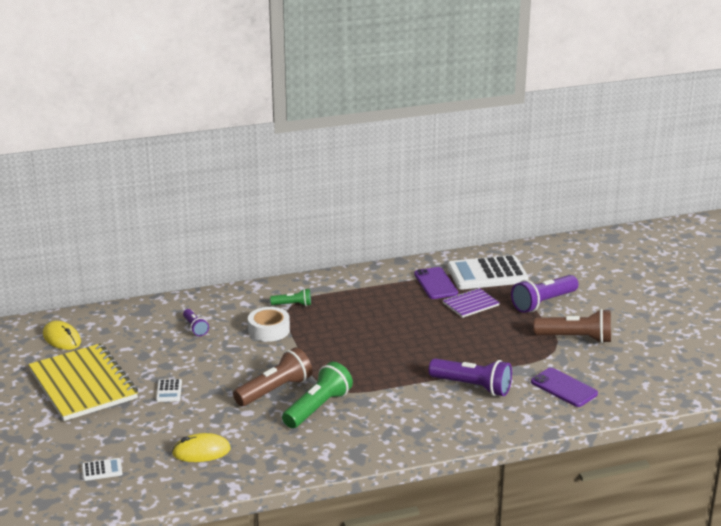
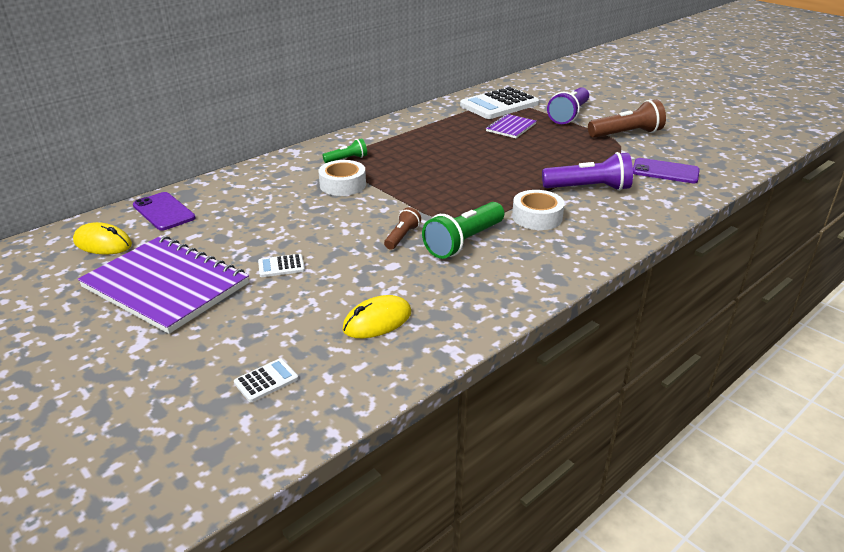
camera: 25 degrees left, 5 degrees up
(83, 385) = (165, 286): yellow notebook -> purple notebook
(169, 391) = (281, 266): white calculator -> white calculator turned 105 degrees clockwise
(195, 328) = (260, 199): purple flashlight -> none
(275, 390) = (402, 237): brown flashlight -> brown flashlight, size x0.55
(318, 408) = (464, 242): green flashlight -> green flashlight turned 150 degrees counterclockwise
(398, 402) = (537, 217): none -> white tape
(435, 284) = (463, 119): purple phone -> purple phone (164, 212)

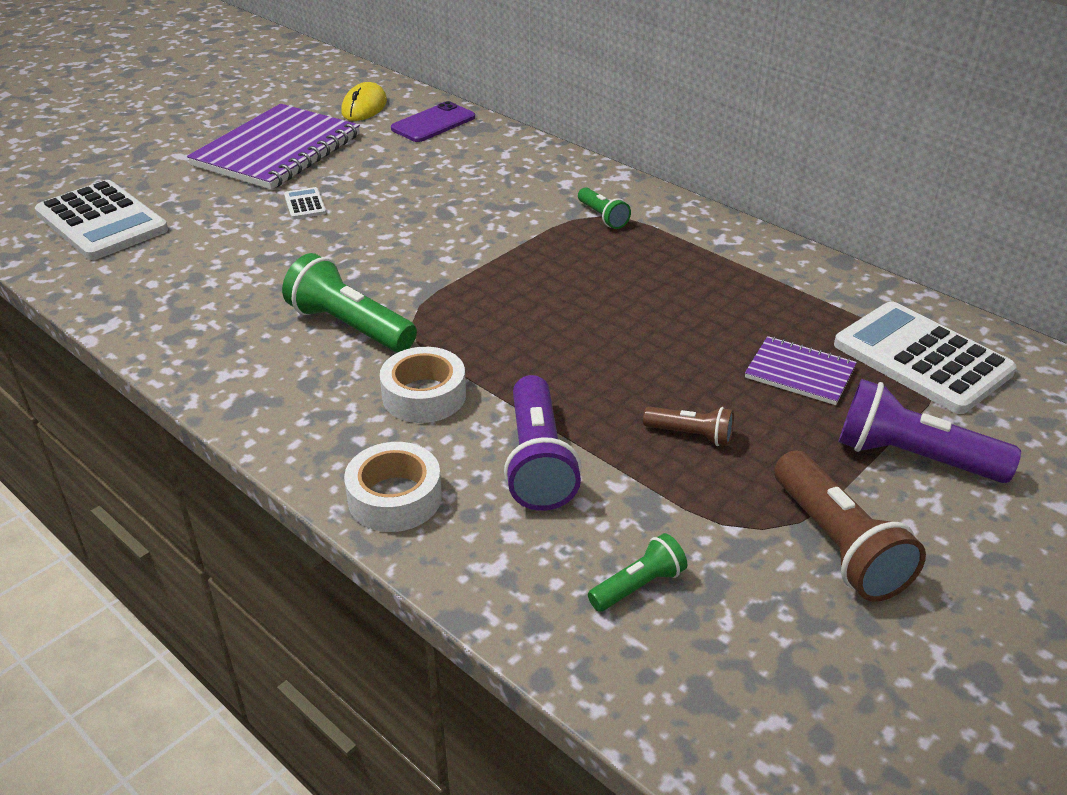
camera: 85 degrees right, 5 degrees up
(266, 381) = (101, 222): white calculator -> white calculator, size x2.37
(343, 185) = (517, 221): white tape -> white tape (395, 498)
(377, 321) = (179, 273): yellow mouse -> none
(402, 237) = (367, 277): brown flashlight -> brown flashlight (691, 435)
(665, 171) = (638, 586): purple phone -> green flashlight

